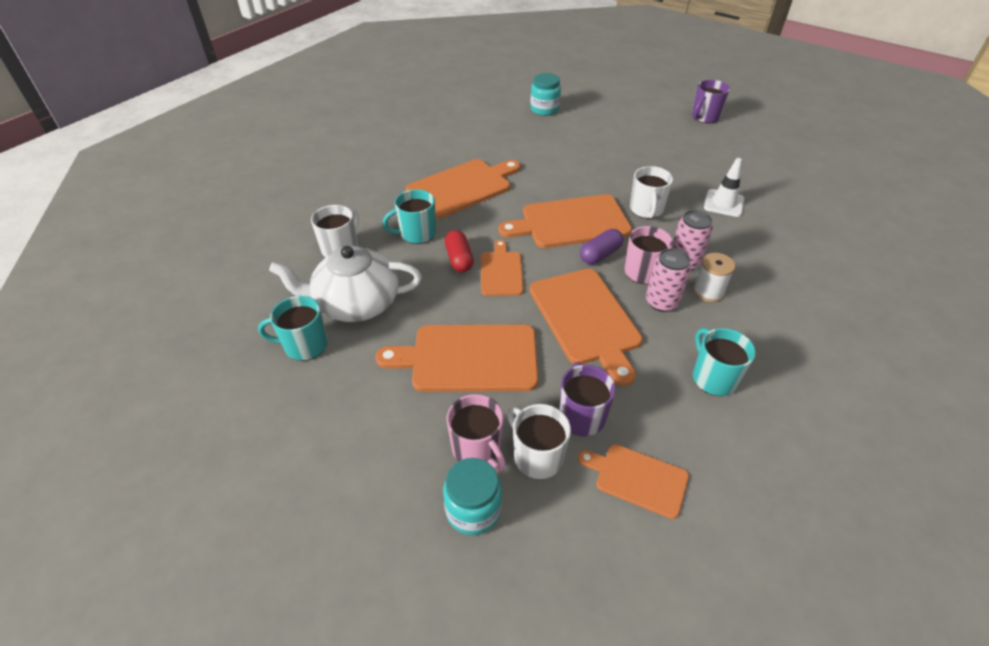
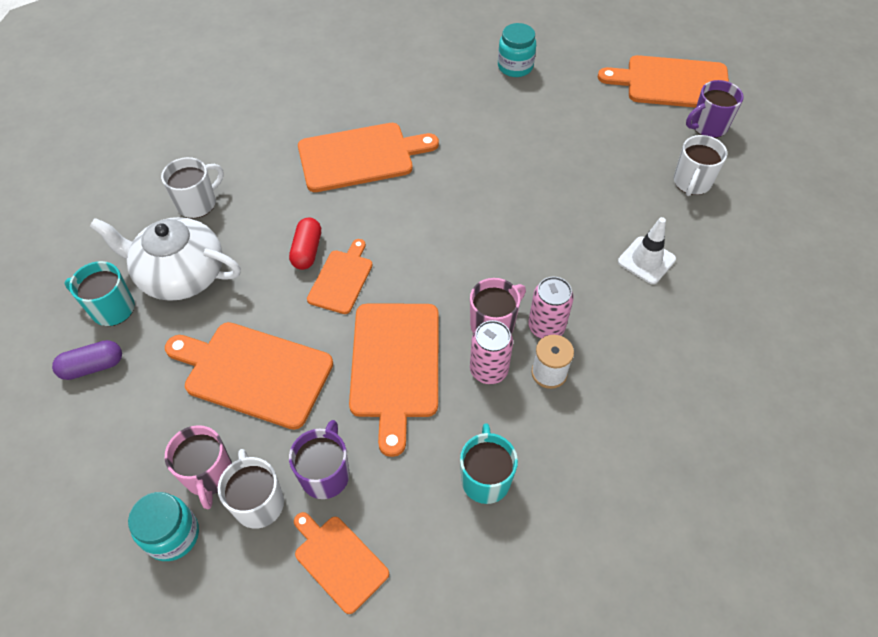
camera: 20 degrees right, 10 degrees up
(416, 234) = (281, 206): turquoise mug -> none
(571, 222) = (452, 236): orange cutting board -> orange cutting board (672, 83)
(600, 255) = (458, 289): purple capsule -> purple capsule (93, 366)
(646, 210) = (547, 244): white mug -> white mug (691, 183)

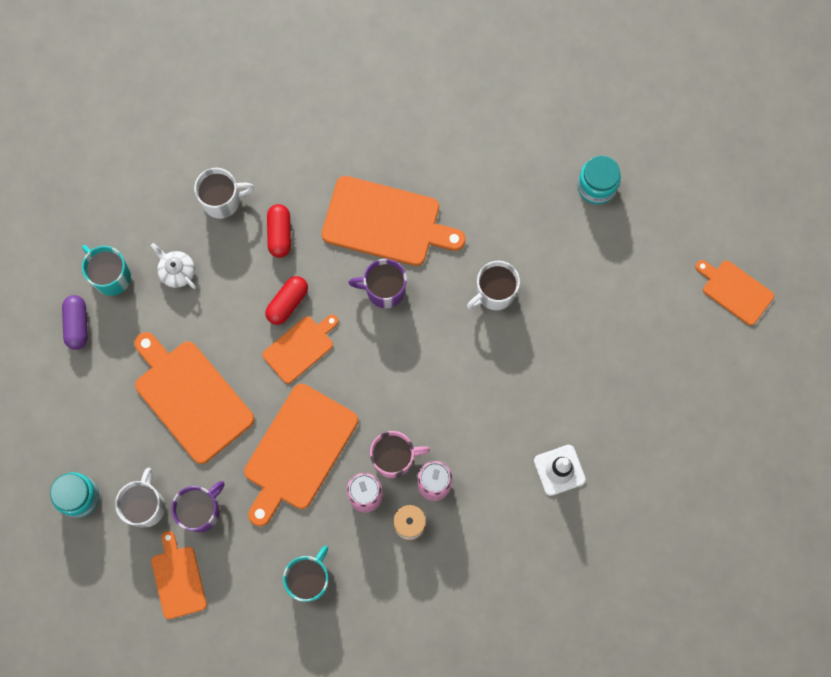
camera: 30 degrees right, 20 degrees up
(93, 366) = (77, 325): purple capsule -> purple capsule turned 75 degrees clockwise
(181, 274) = (177, 271): white teapot -> white teapot, size x0.45
(209, 475) = (122, 465): pink mug -> none
(268, 204) = (280, 234): none -> red capsule
(672, 83) = (735, 291): orange cutting board -> orange cutting board, size x0.58
(691, 183) = (660, 415): white mug -> white mug (494, 293)
(708, 126) = (727, 361): purple mug -> purple mug (384, 290)

